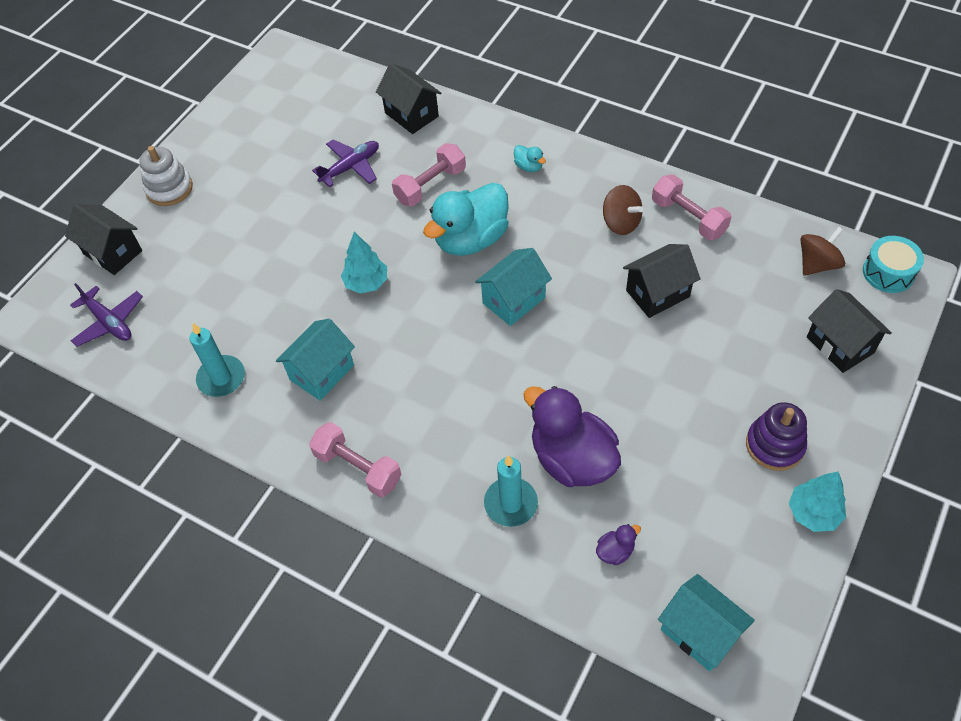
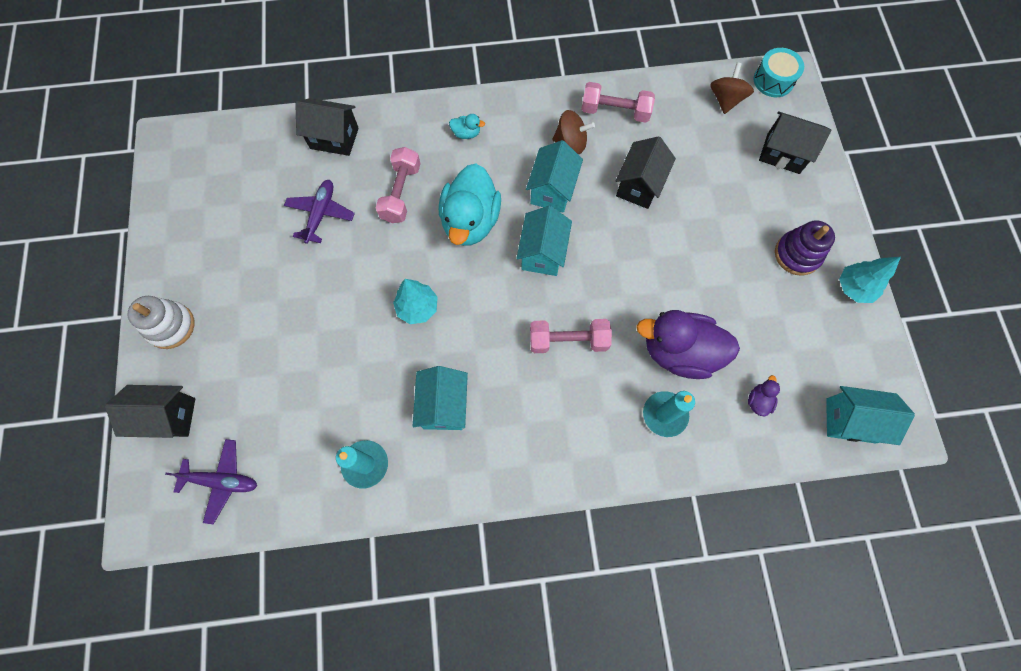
camera: 40 degrees left, 15 degrees up
(358, 467) = (535, 463): pink dumbbell -> pink dumbbell (568, 341)
(568, 253) = (552, 190): none -> turquoise house

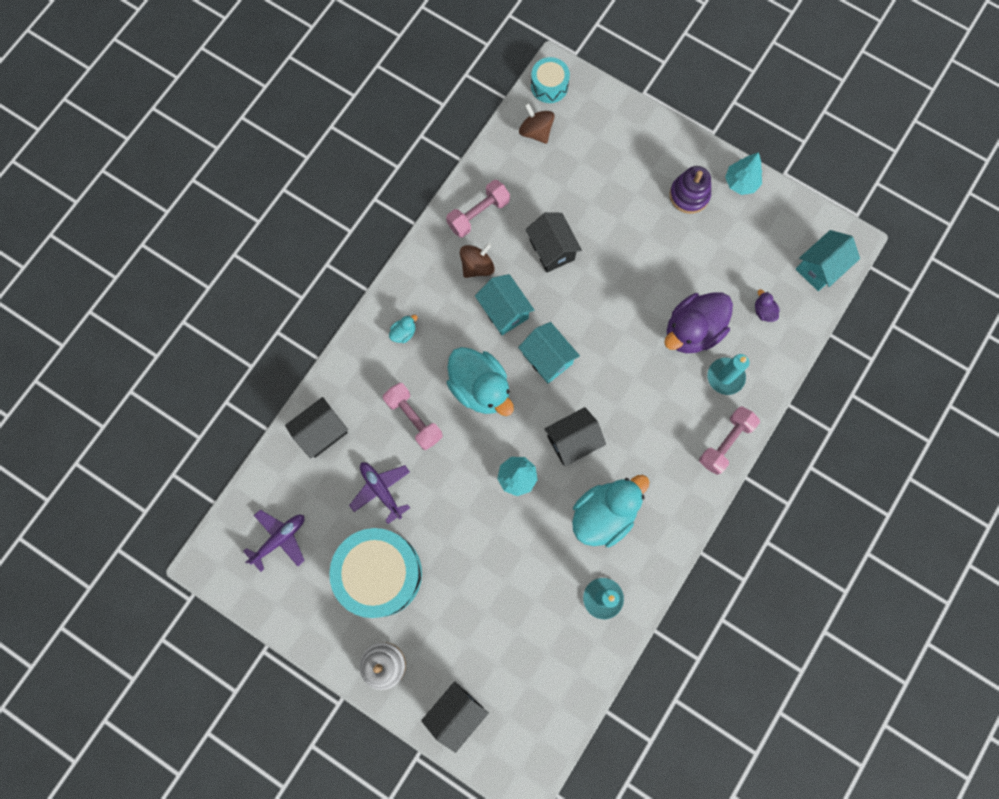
camera: 50 degrees left, 5 degrees up
(222, 481) = (536, 705): purple plane -> purple plane (279, 539)
(248, 265) = (380, 574): none -> turquoise drum
(444, 405) = (604, 514): turquoise house -> turquoise duck
(568, 341) = (626, 395): pink dumbbell -> pink dumbbell (725, 443)
(783, 154) = (610, 134): black house -> black house (572, 441)

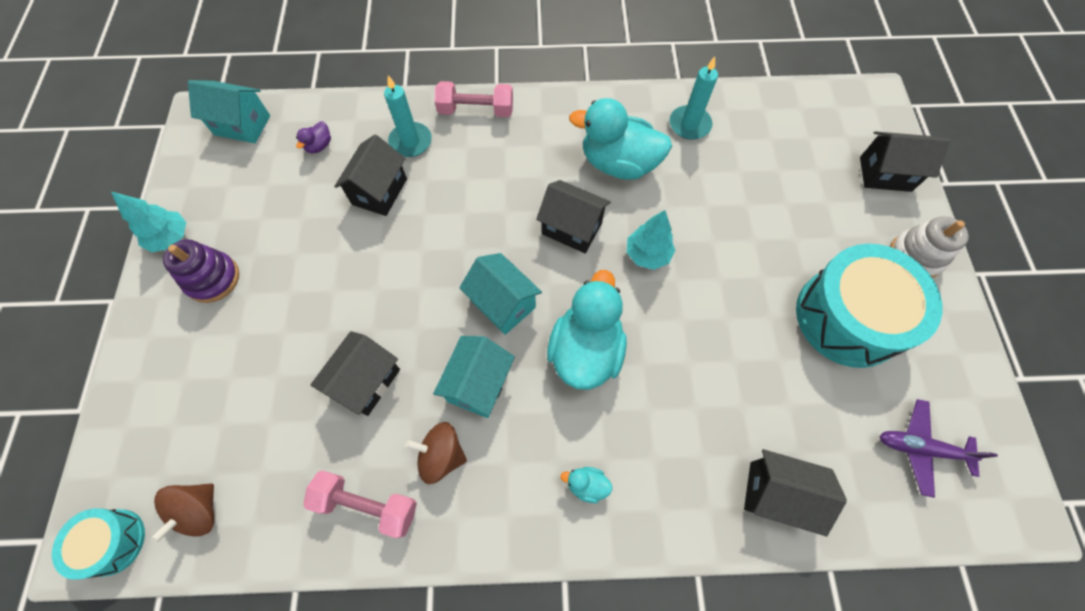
camera: 125 degrees left, 10 degrees down
(381, 490) = (774, 376): purple plane -> none
(414, 419) = (674, 397): pink dumbbell -> none
(547, 358) = (503, 304): turquoise house -> turquoise house turned 60 degrees counterclockwise
(692, 331) = (379, 191): purple duck -> black house

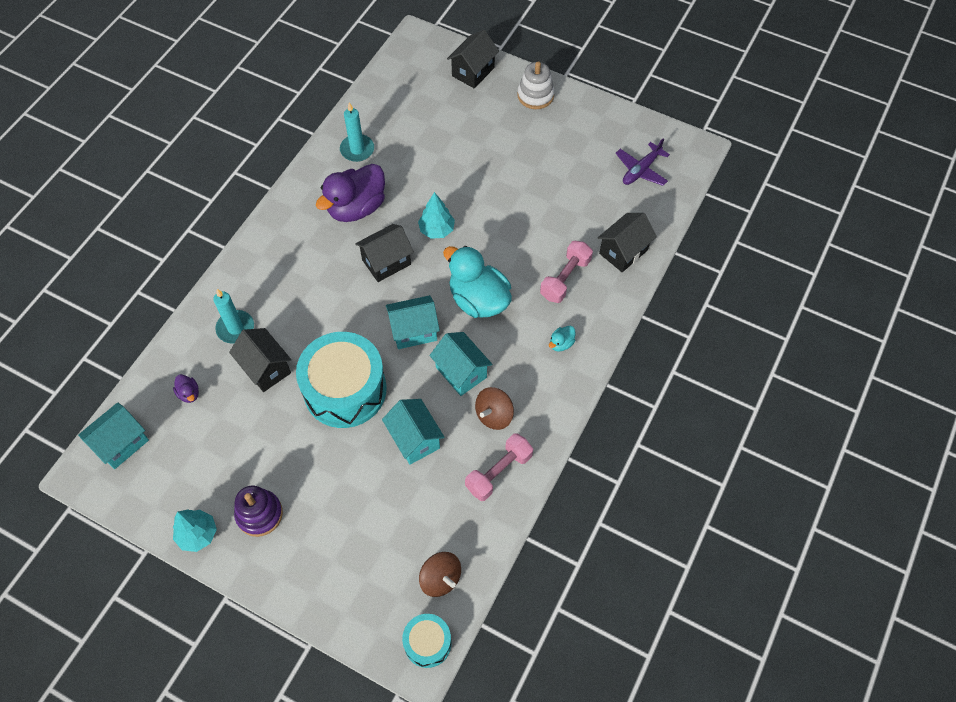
camera: 60 degrees left, 5 degrees down
(366, 381) = (414, 439): black house -> turquoise house
(476, 110) = (240, 271): pink dumbbell -> pink dumbbell (565, 278)
(618, 163) = (356, 208): turquoise duck -> purple duck
(848, 317) = (549, 152): turquoise drum -> turquoise drum (345, 389)

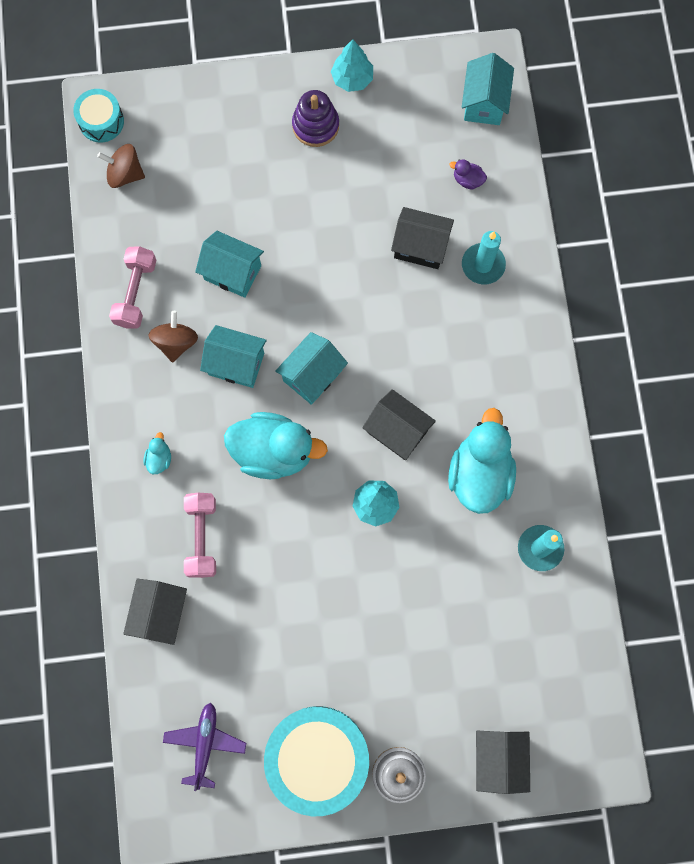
camera: 145 degrees right, 15 degrees up
(345, 389) = (331, 275): turquoise drum -> turquoise drum (317, 757)
(356, 208) = (479, 474): purple duck -> turquoise duck
(386, 262) = (397, 431): black house -> black house turned 75 degrees counterclockwise

